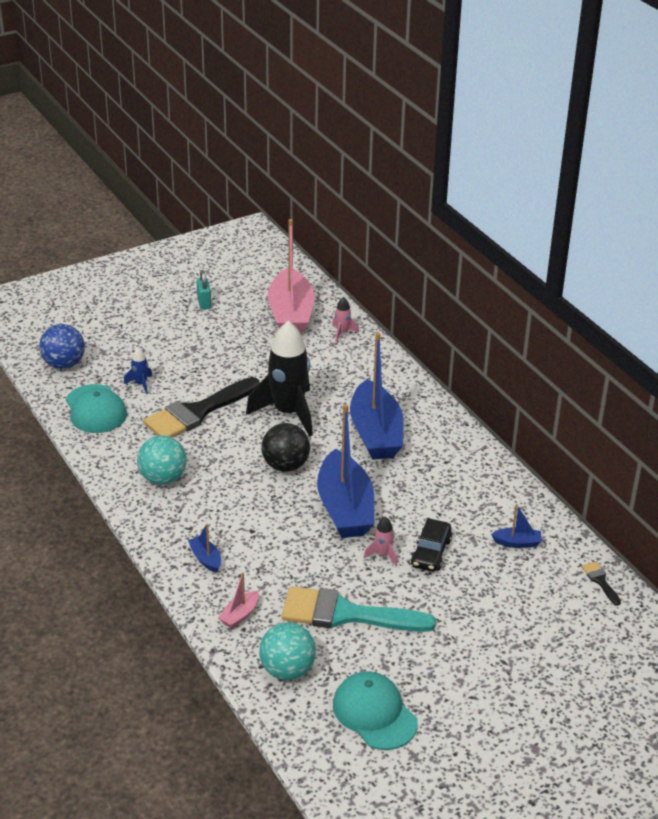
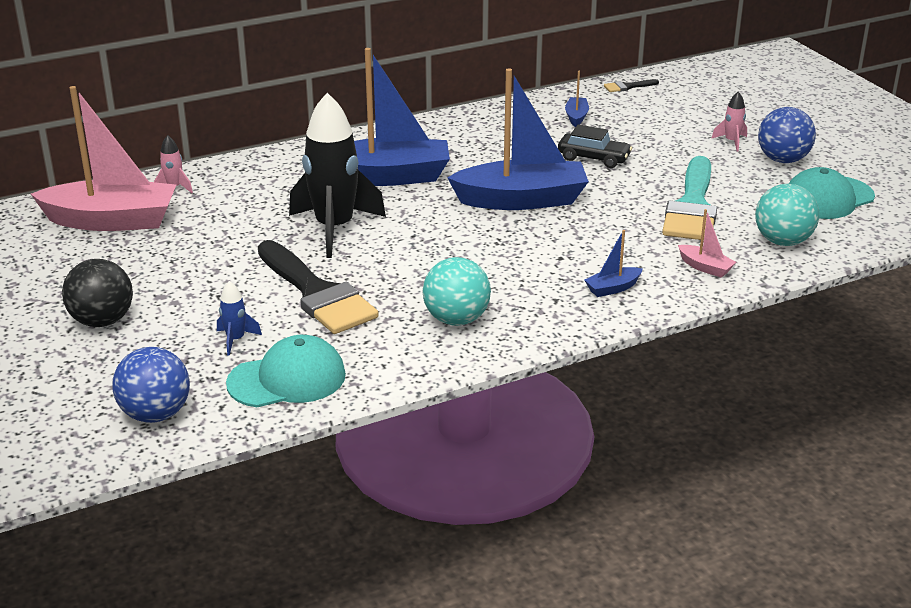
camera: 85 degrees left, 5 degrees down
(204, 303) = (46, 287): turquoise padlock -> none
(285, 465) = (440, 233): black ball -> black ball (102, 321)
(383, 555) = (599, 183): pink rocket -> pink rocket (731, 142)
(452, 688) = (783, 160): none -> blue ball

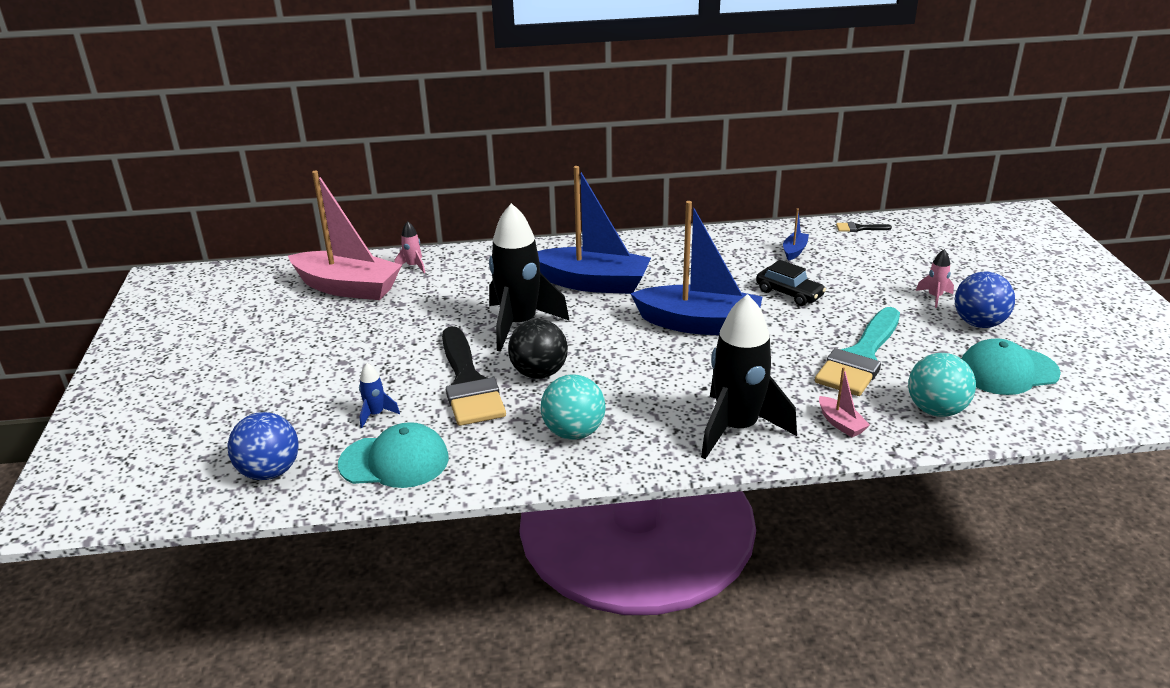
camera: 20 degrees right, 0 degrees up
(102, 321) = (284, 376): black ball -> black ball (539, 373)
(613, 288) = (737, 428): blue boat -> black rocket

